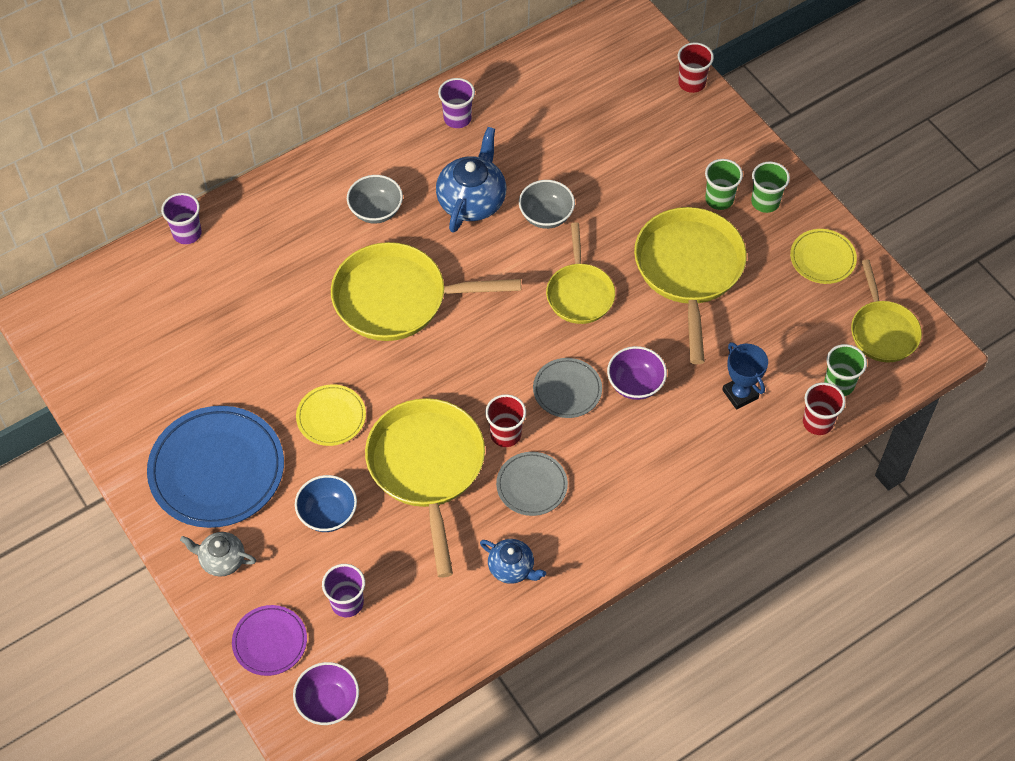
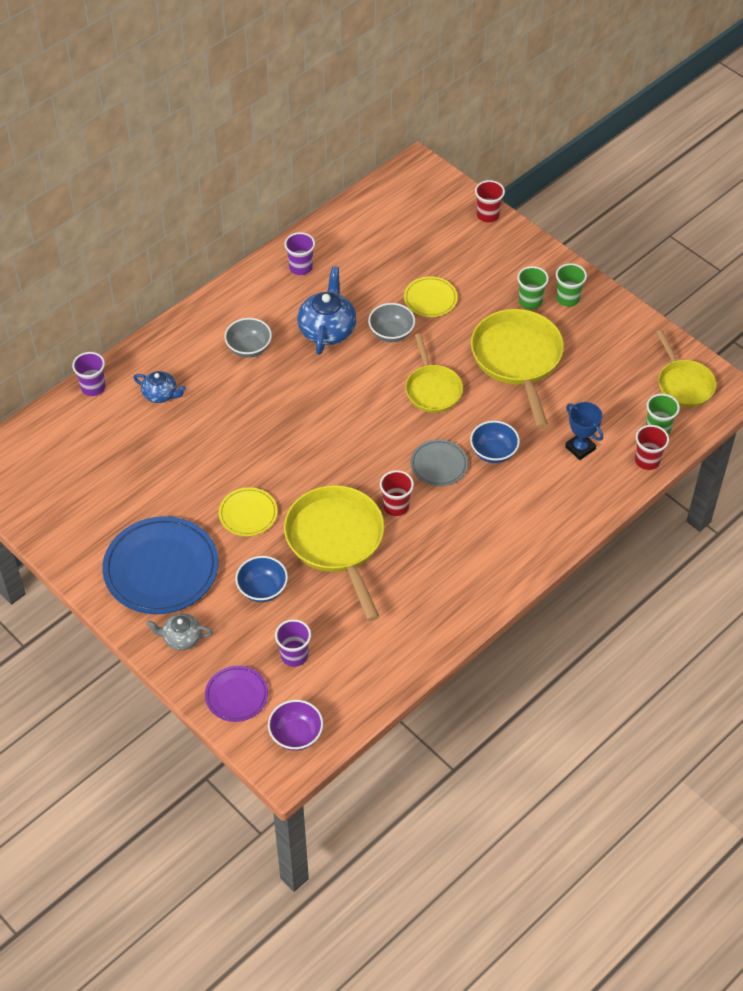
camera: 10 degrees left, 5 degrees down
(397, 299) = (282, 414): yellow pan -> none
(512, 568) = (424, 608): blue teapot -> blue teapot (161, 394)
(531, 485) = (426, 542): grey plate -> none
(635, 384) = (493, 452): purple bowl -> blue bowl
(822, 258) = (623, 335): yellow plate -> yellow plate (430, 299)

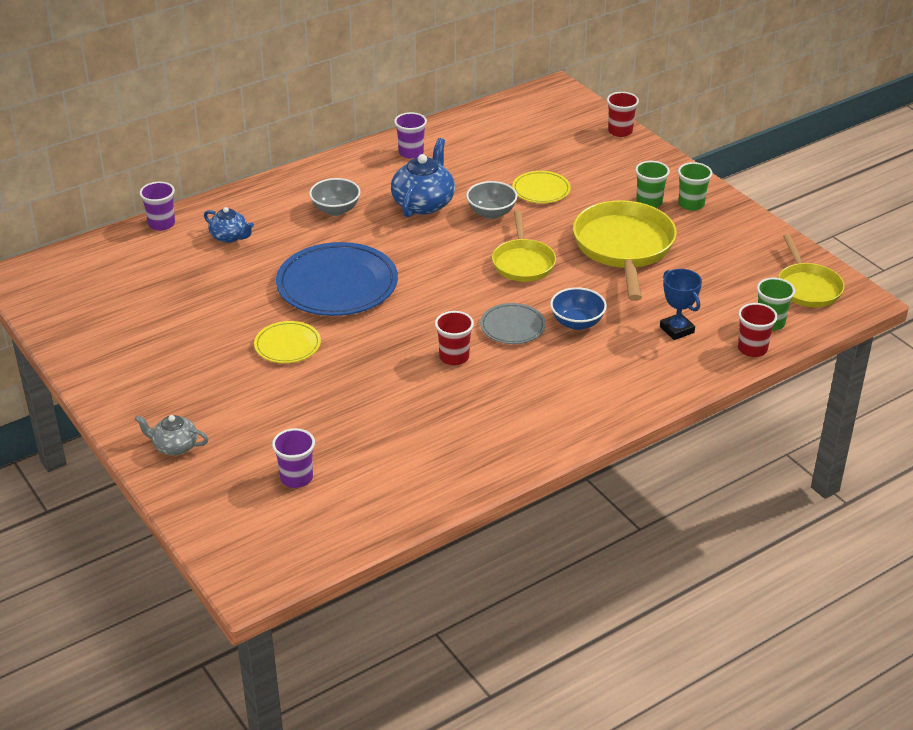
camera: 10 degrees right, 15 degrees down
(161, 569) = (175, 382): blue plate -> blue plate (337, 285)
(236, 695) = (217, 507): purple plate -> none
(262, 589) = (281, 413): blue bowl -> none
(296, 734) = (273, 554): purple bowl -> none
(337, 541) = (378, 380): yellow pan -> none

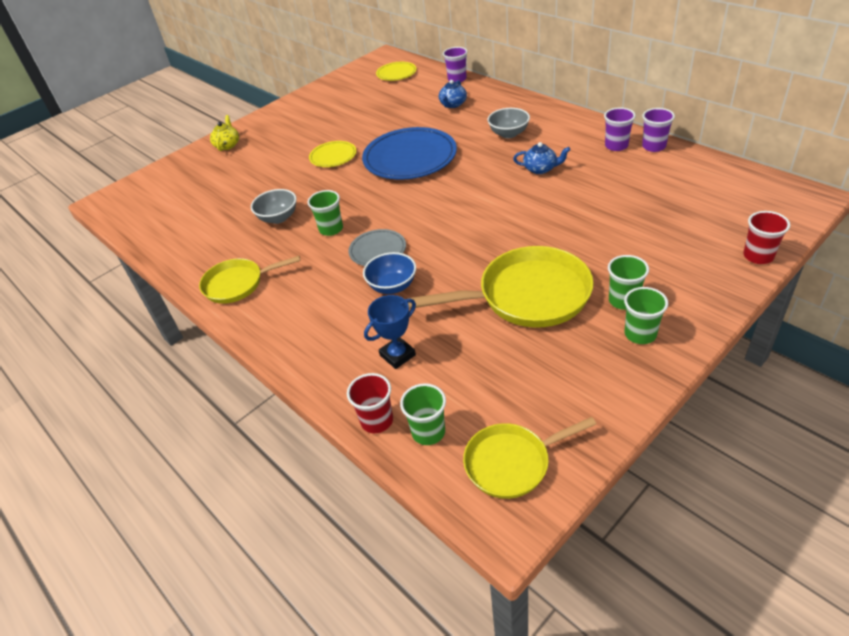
camera: 85 degrees right, 5 degrees up
(174, 446) = (227, 145): grey teapot -> yellow teapot
(296, 478) = (195, 194): purple cup -> purple cup (653, 146)
(423, 203) = (540, 169): blue teapot -> blue teapot, size x0.58
(454, 357) = (331, 229): red cup -> green cup
(491, 213) = (545, 205): grey bowl -> grey bowl (278, 218)
(523, 262) = (474, 238): yellow pan -> yellow pan (237, 284)
(541, 190) = (601, 225): yellow plate -> yellow plate (396, 73)

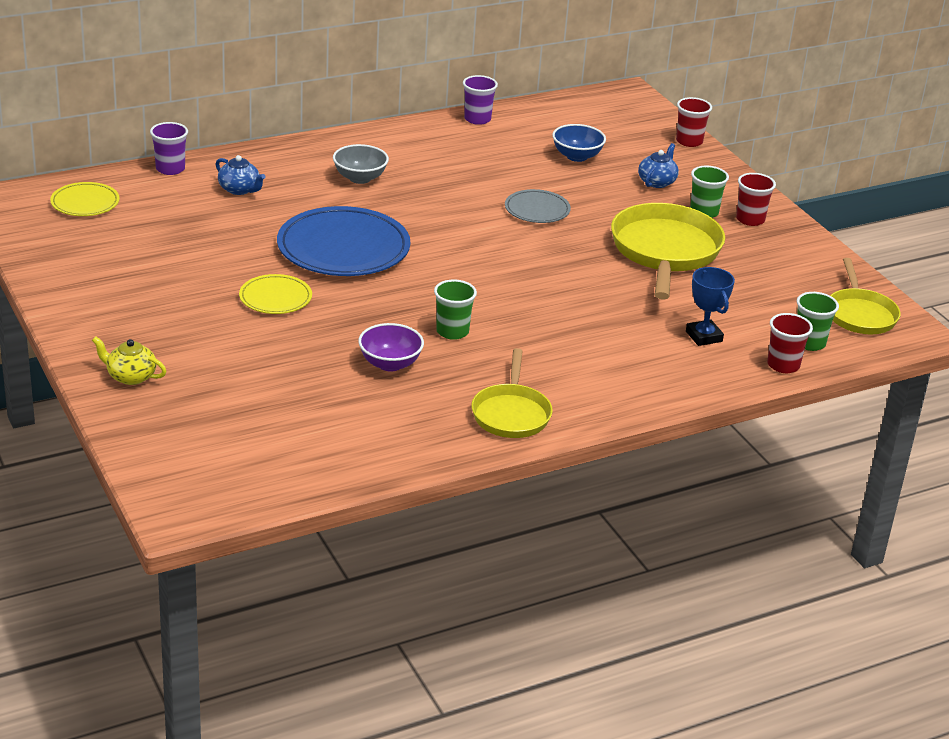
camera: 80 degrees left, 10 degrees down
(278, 218) = (390, 364): grey bowl -> purple bowl
(377, 250) = (523, 311): grey plate -> grey plate (537, 210)
(392, 286) = (595, 316): blue bowl -> blue bowl (577, 156)
(540, 169) = (456, 183): blue teapot -> blue teapot (657, 182)
(616, 146) = (455, 134): purple cup -> none
(640, 334) = (750, 219): green cup -> red cup

